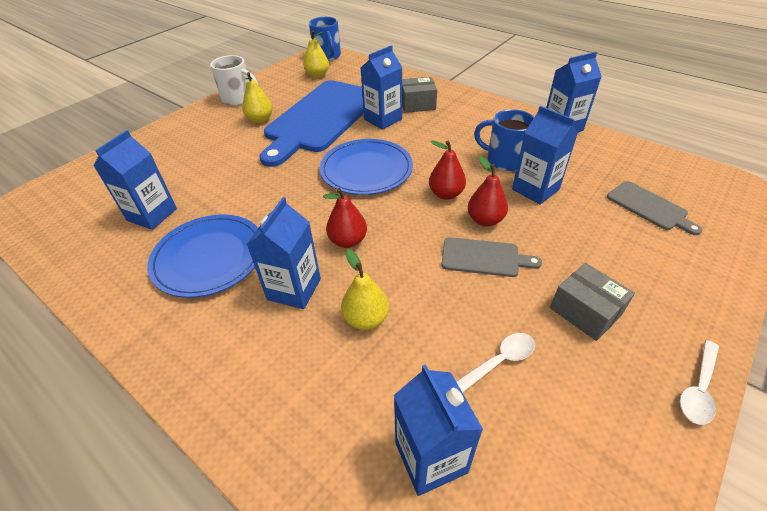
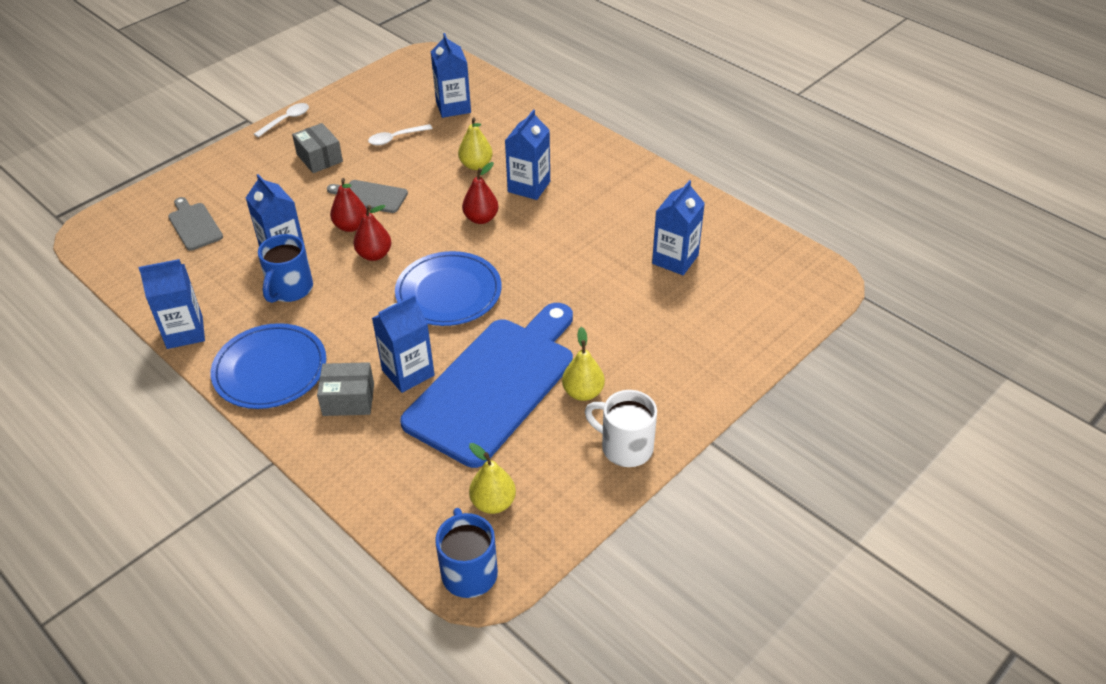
camera: 175 degrees left, 0 degrees up
(209, 257) = (604, 215): blue plate -> blue plate (270, 369)
(504, 160) = (290, 289): blue mug -> blue mug turned 75 degrees clockwise

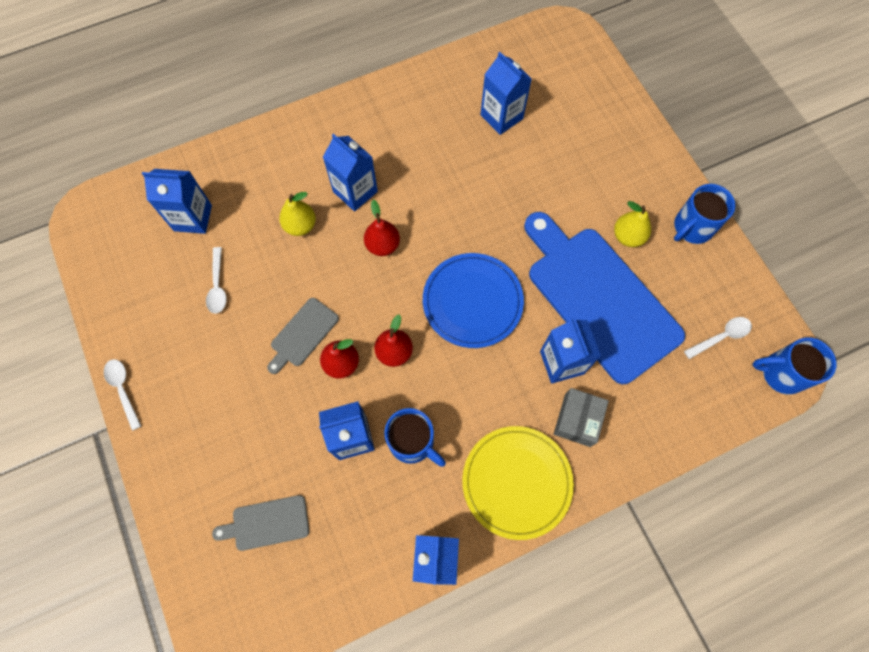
camera: 70 degrees left, 25 degrees up
(270, 369) = (516, 482): blue plate -> yellow plate
(319, 158) = (213, 369): grey box -> none
(493, 503) = (721, 336): yellow pear -> white spoon
(625, 447) = (692, 227): white mug -> blue mug

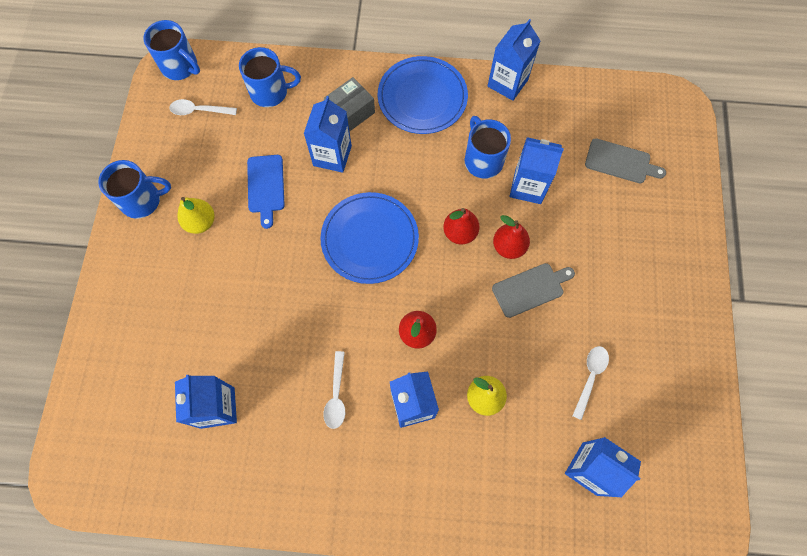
camera: 150 degrees left, 0 degrees up
(123, 389) = (708, 324): white spoon -> white spoon (336, 395)
(516, 482) = (422, 97): yellow plate -> blue plate
(599, 298) = (266, 186): blue cutting board -> blue cutting board, size x0.43
(672, 397) = (270, 92): none -> blue mug

